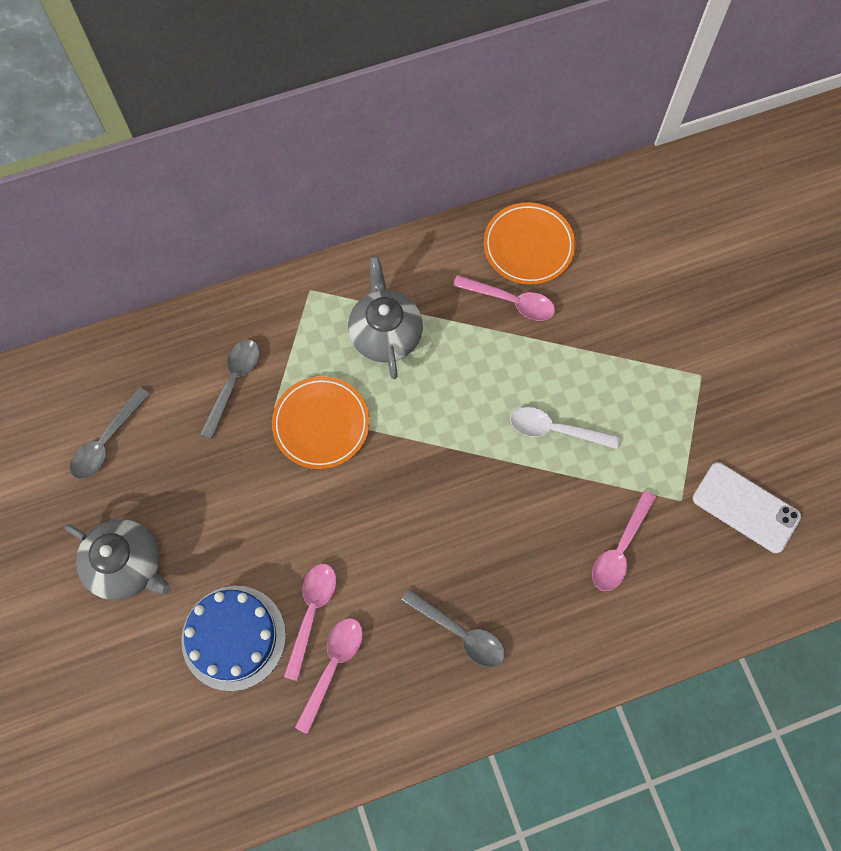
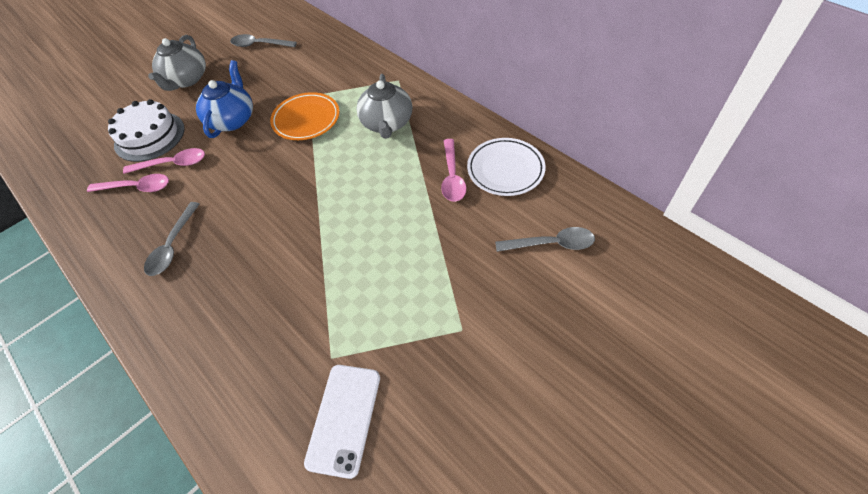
camera: 70 degrees right, 15 degrees down
(233, 637) = (149, 136): blue cake -> white cake
(234, 382) = (317, 74): grey spoon -> grey spoon (551, 244)
(264, 517) = (232, 119): none -> blue teapot
(385, 334) = (387, 123): grey teapot -> grey teapot turned 120 degrees clockwise
(528, 246) = (505, 169): orange plate -> white plate
(555, 430) = (358, 243): white spoon -> none
(620, 549) = (269, 326): pink spoon -> none

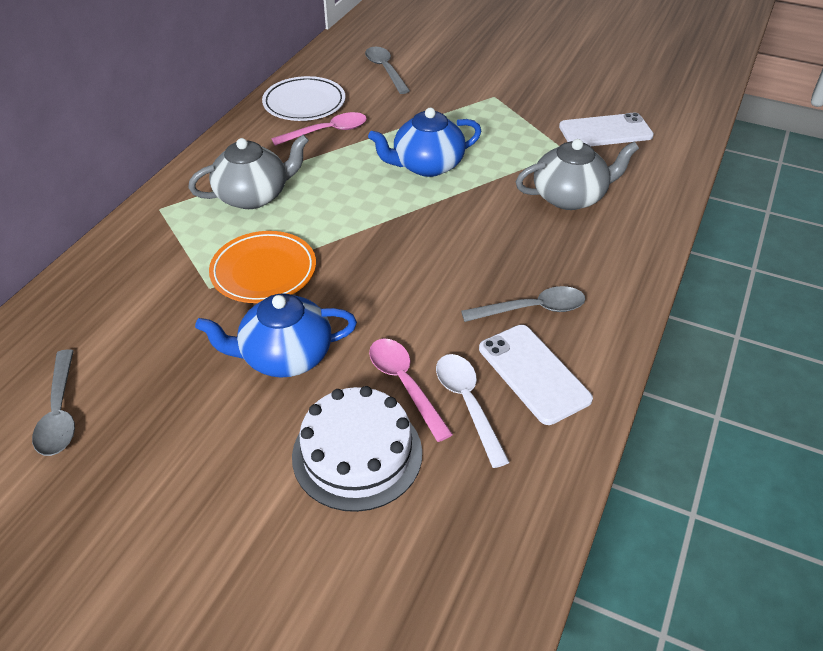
camera: 115 degrees left, 10 degrees down
(127, 226) = (533, 373): none -> white phone
(137, 187) = (467, 404): pink spoon -> white spoon
(186, 80) = (186, 484): grey teapot -> grey teapot (570, 197)
(369, 232) = (427, 165): none -> blue teapot

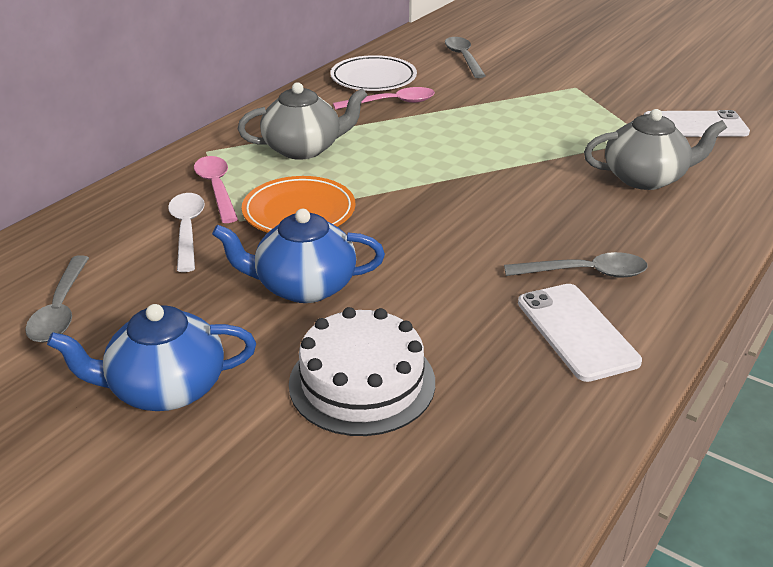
camera: 10 degrees right, 10 degrees down
(404, 384) = (428, 325): pink spoon -> pink spoon (216, 188)
(427, 165) = (491, 138): blue teapot -> blue teapot (166, 388)
(467, 404) = (495, 351): white spoon -> white spoon (187, 230)

